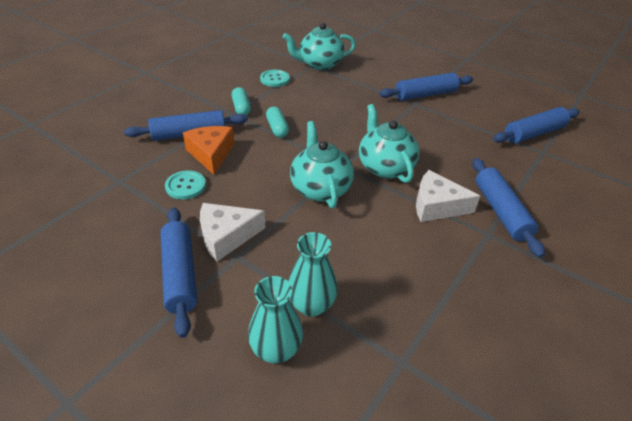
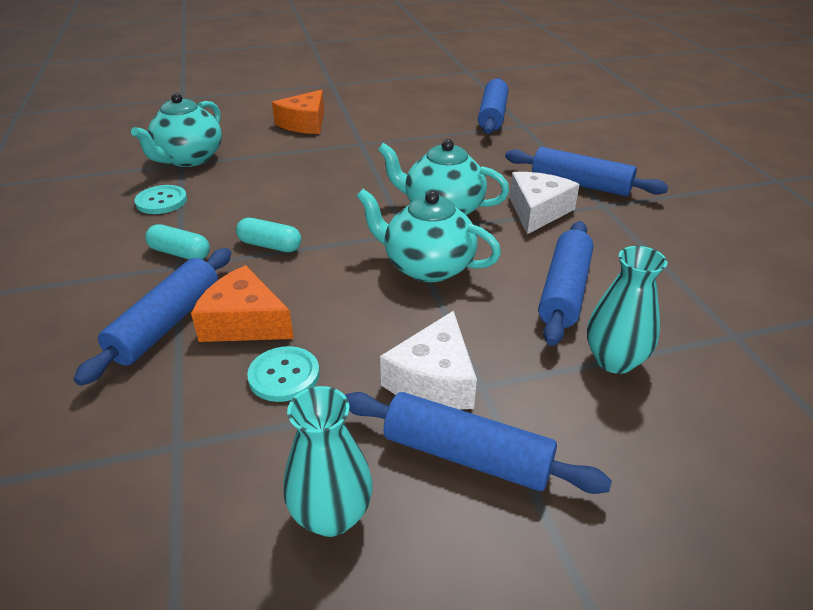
camera: 50 degrees left, 5 degrees down
(276, 350) = (665, 419): turquoise vase -> turquoise vase (331, 515)
(407, 75) = (305, 123): none -> orange cheese
(425, 94) = (355, 131): blue rolling pin -> blue rolling pin (564, 291)
(436, 206) = (537, 211): white cheese -> white cheese turned 150 degrees clockwise

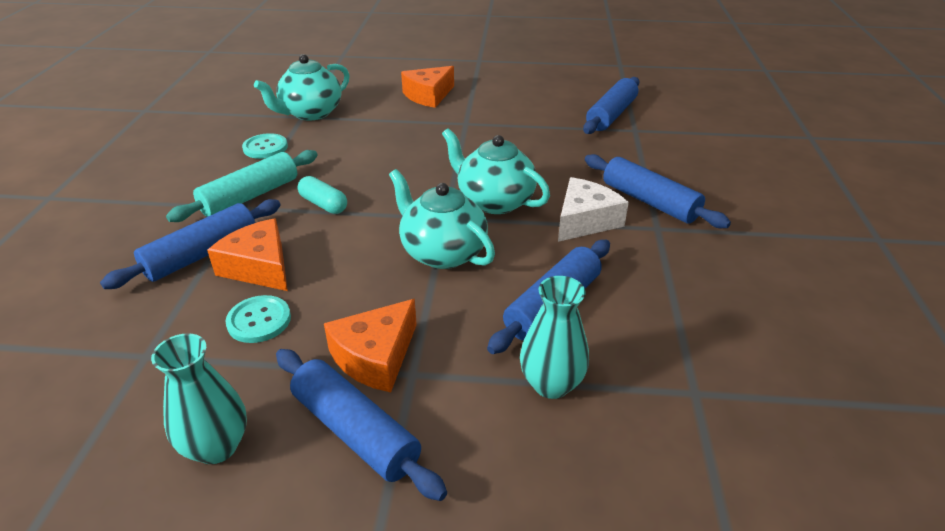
camera: 20 degrees right, 0 degrees up
(180, 253) = (250, 196): turquoise capsule -> turquoise rolling pin
(434, 379) = (376, 357): white cheese -> orange cheese

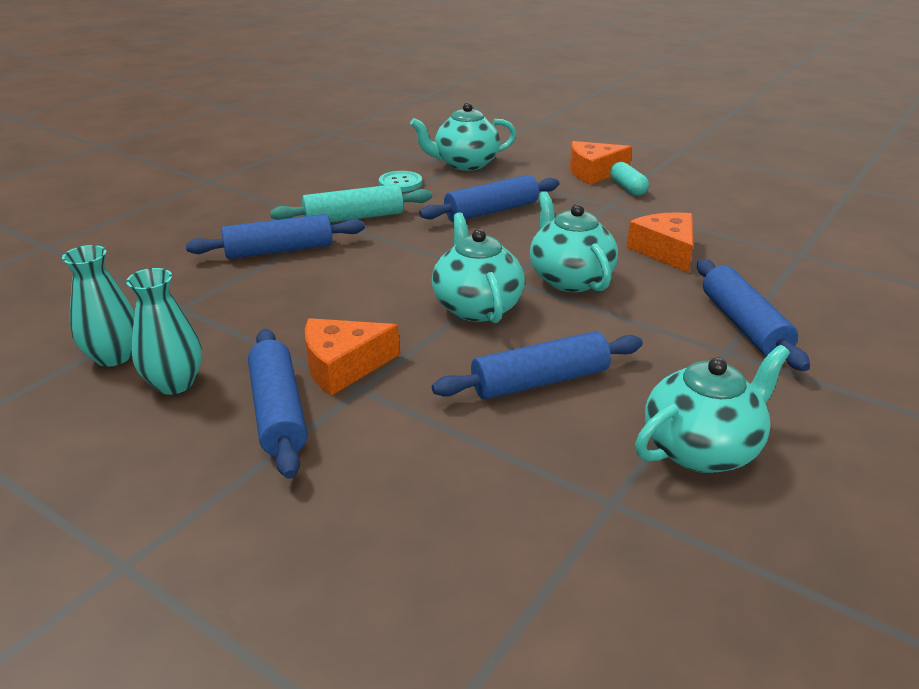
camera: 30 degrees right, 5 degrees down
(259, 267) = (313, 272): orange cheese -> orange cheese (665, 251)
(259, 320) = (279, 310): turquoise button -> none
(323, 204) = (408, 239): turquoise capsule -> turquoise capsule (627, 188)
(551, 384) = (474, 441): turquoise vase -> turquoise vase (113, 356)
(585, 221) = (649, 321): white cheese -> none
(611, 115) = (785, 233): blue rolling pin -> blue rolling pin (491, 211)
(712, 318) = (702, 449): none -> turquoise teapot

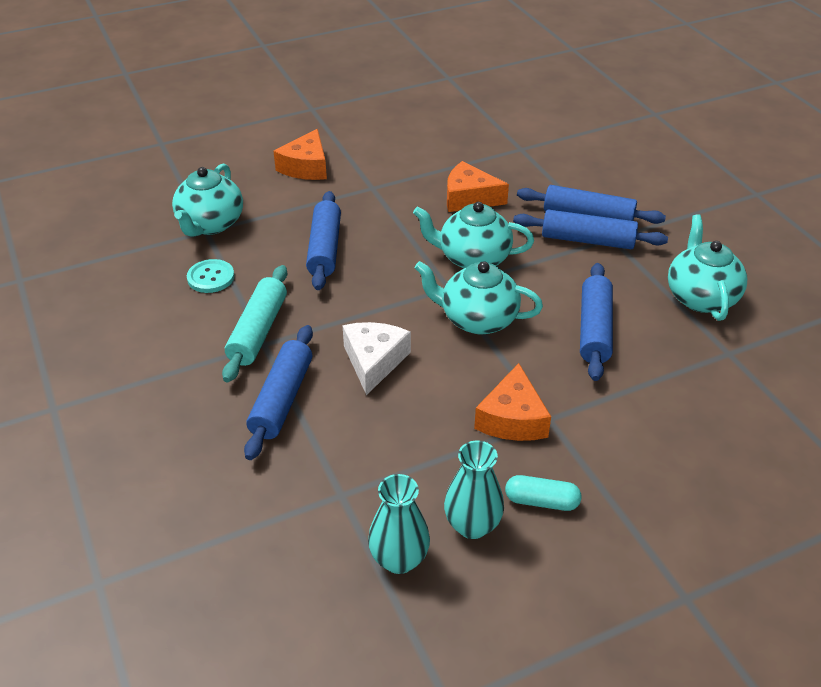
camera: 60 degrees left, 10 degrees up
(279, 412) = (552, 472): blue rolling pin -> blue rolling pin (587, 240)
(362, 274) = (374, 361): none -> white cheese
(627, 188) = (353, 165): turquoise capsule -> turquoise capsule (541, 501)

